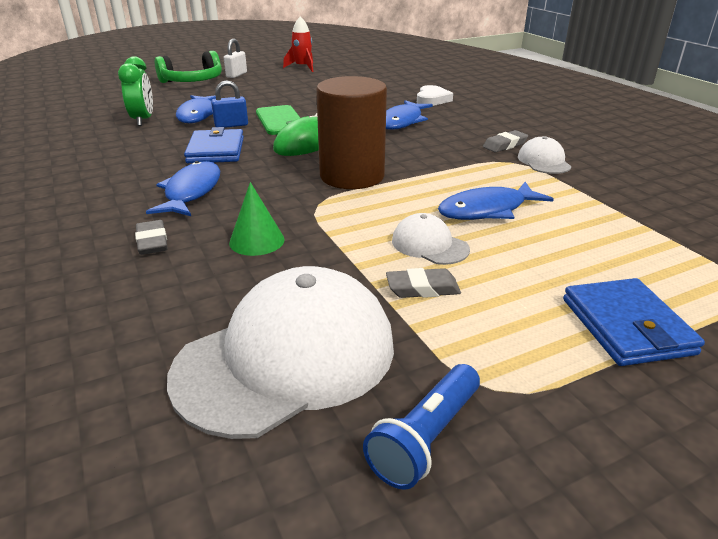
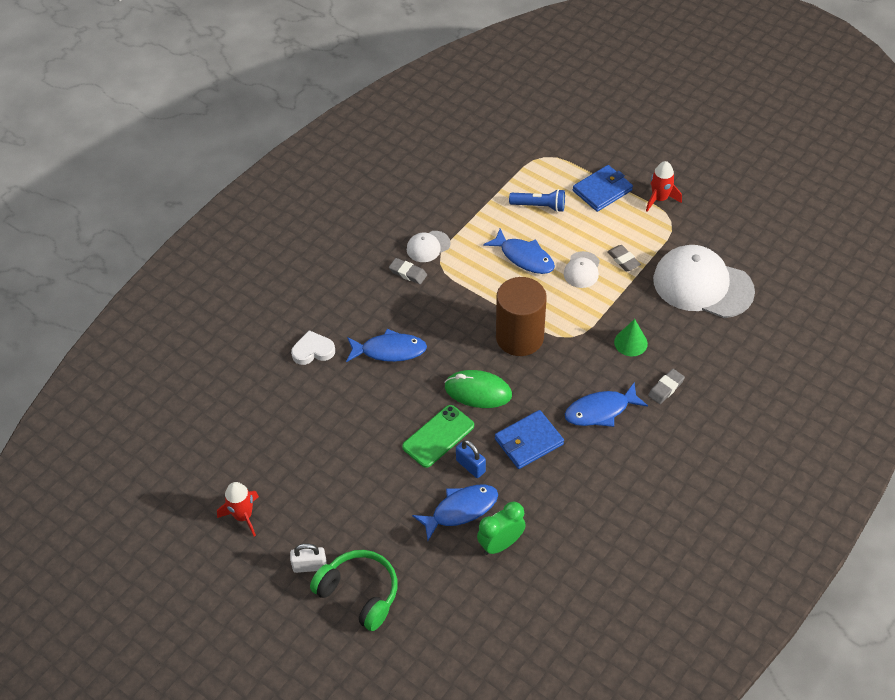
camera: 115 degrees left, 20 degrees up
(425, 438) = (708, 232): blue flashlight -> blue flashlight (539, 206)
(577, 400) = (659, 199): none -> red rocket

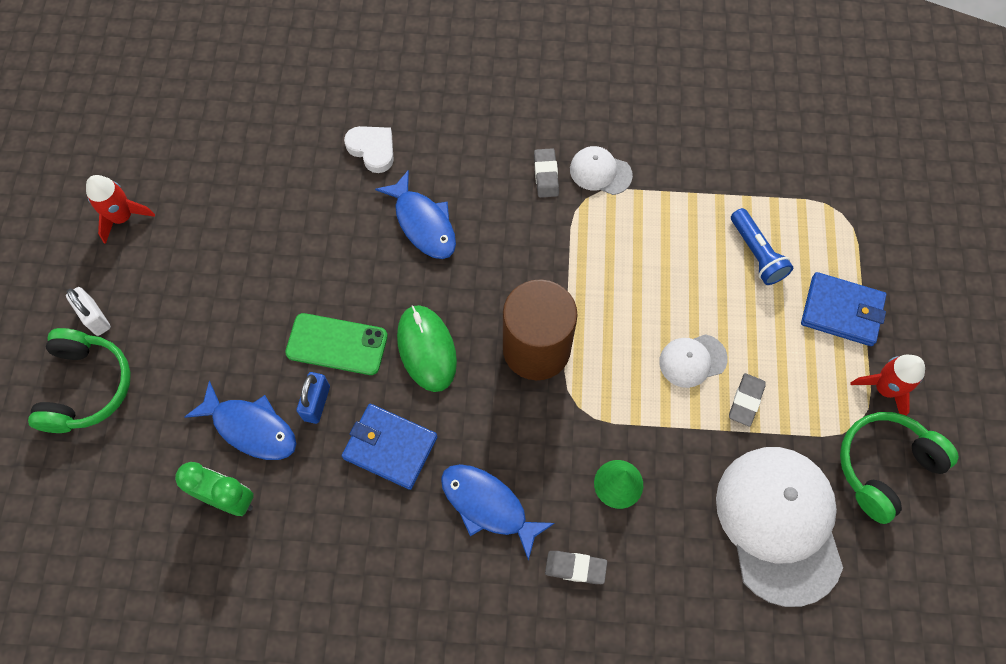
camera: 55 degrees right, 15 degrees up
(524, 257) = (662, 283): blue fish -> none
(702, 224) = (884, 466): none -> green headphones

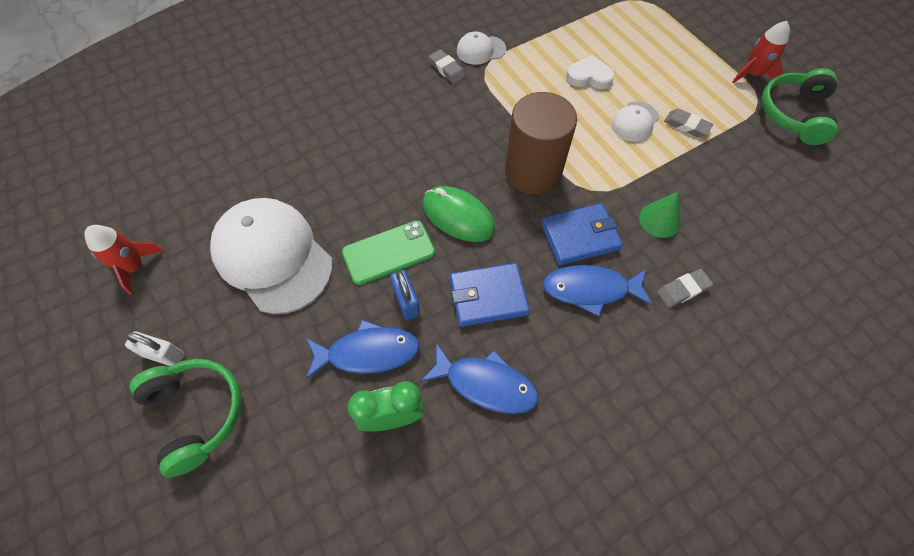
camera: 35 degrees left, 5 degrees down
(372, 149) = (310, 115): white heart -> white heart (589, 76)
(423, 223) = (387, 140): blue fish -> blue fish (485, 384)
(746, 401) = (686, 125): grey eraser -> grey eraser turned 45 degrees counterclockwise
(756, 254) = (615, 45): blue flashlight -> none
(779, 524) = (772, 181): white cap -> white cap (273, 257)
(841, 311) = (690, 48): blue wallet -> blue wallet (580, 236)

